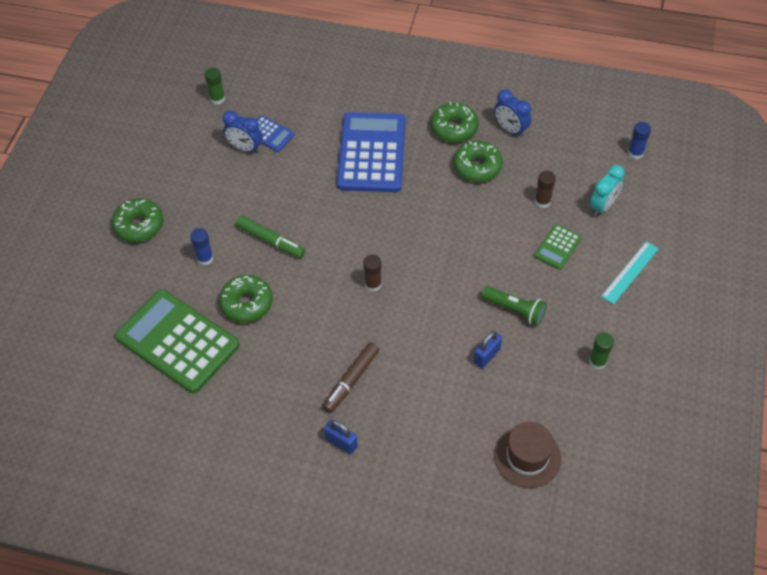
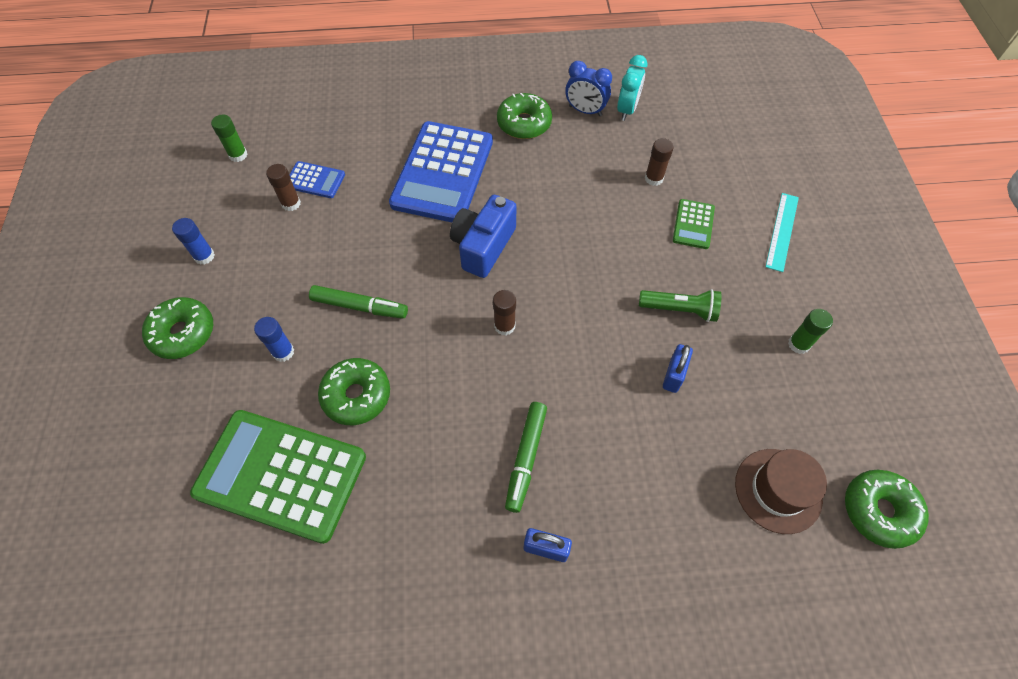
camera: 20 degrees left, 5 degrees up
(245, 148) = (291, 203): blue clock -> brown glue stick
(351, 380) = (525, 458): brown marker -> green marker
(371, 153) = (443, 172): blue calculator -> blue calculator turned 150 degrees counterclockwise
(380, 220) = (483, 246): none -> blue camera
(477, 167) = (567, 159): green donut -> green donut (879, 511)
(602, 206) = (719, 167): turquoise clock -> turquoise clock (627, 110)
(635, 153) = (724, 104): blue glue stick -> blue glue stick (204, 256)

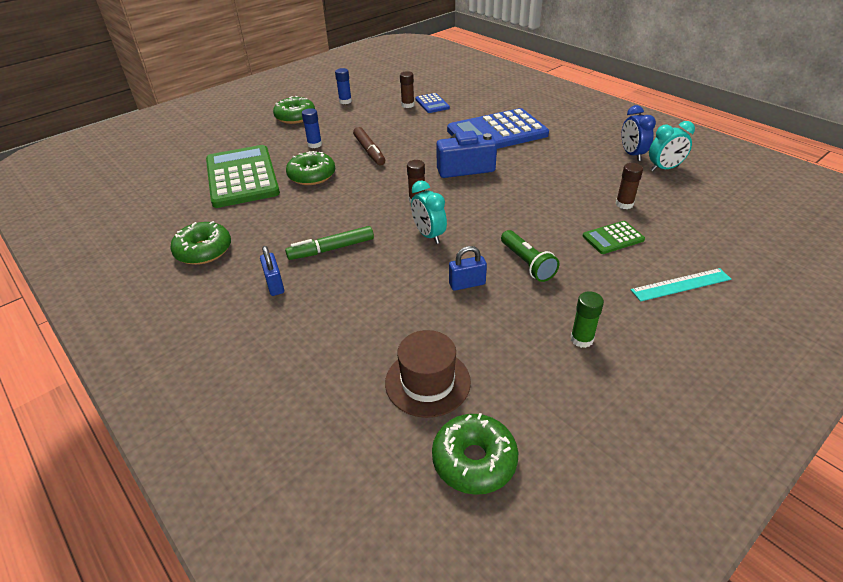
camera: 55 degrees right, 20 degrees down
(238, 155) = (417, 80): green glue stick -> none
(360, 307) = (369, 151): green marker -> brown marker
(524, 123) = (580, 140): green donut -> green donut (204, 251)
(575, 356) = (429, 235): none -> turquoise clock

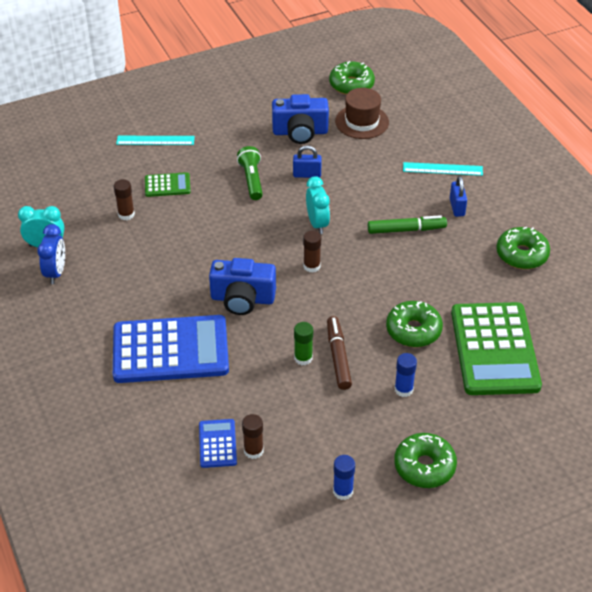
camera: 165 degrees left, 5 degrees up
(295, 331) = (442, 169): none -> turquoise ruler
(508, 341) = (300, 132): none -> blue camera
(581, 339) = (253, 123): green glue stick -> green glue stick (303, 358)

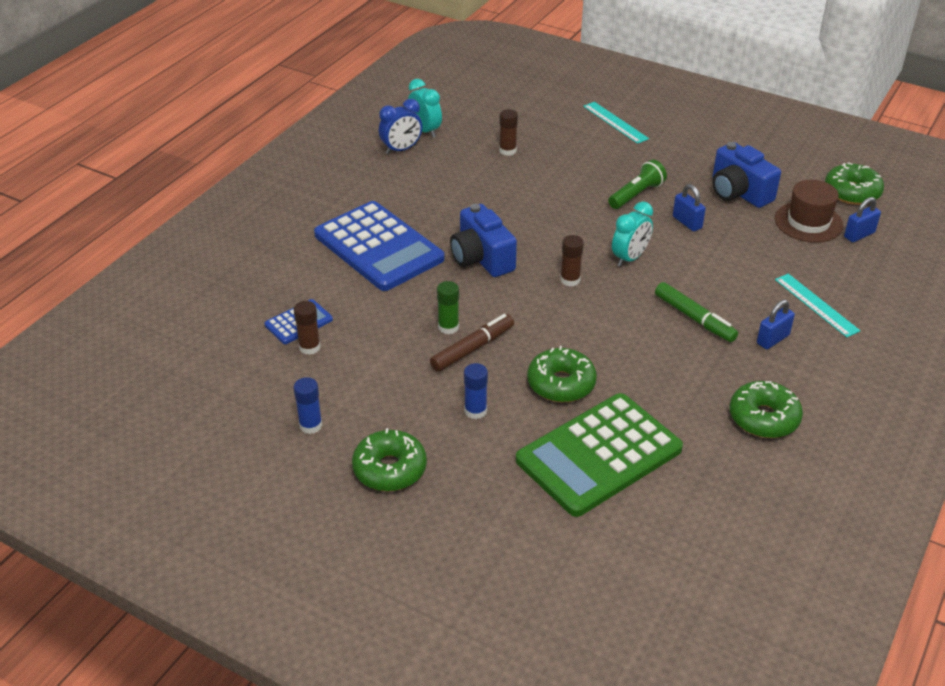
camera: 55 degrees right, 5 degrees down
(167, 185) = (569, 154): green calculator -> none
(395, 109) = (859, 235): none -> blue padlock

